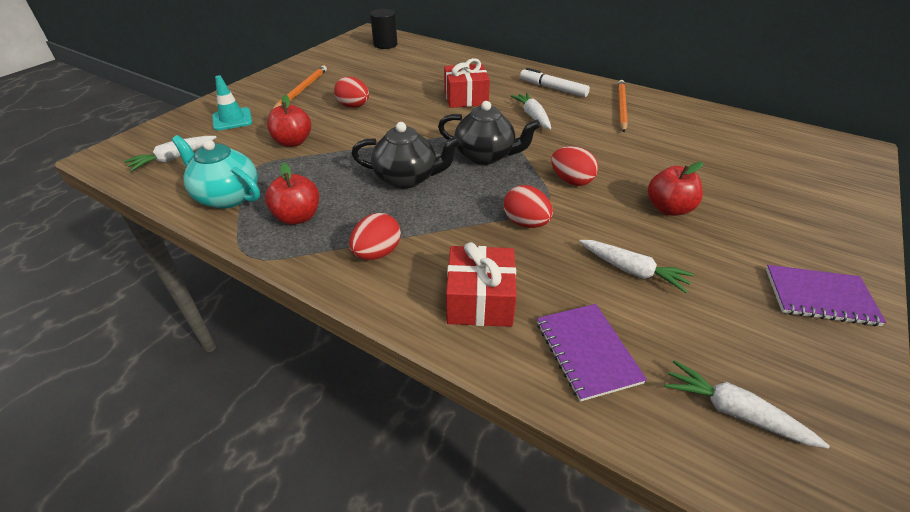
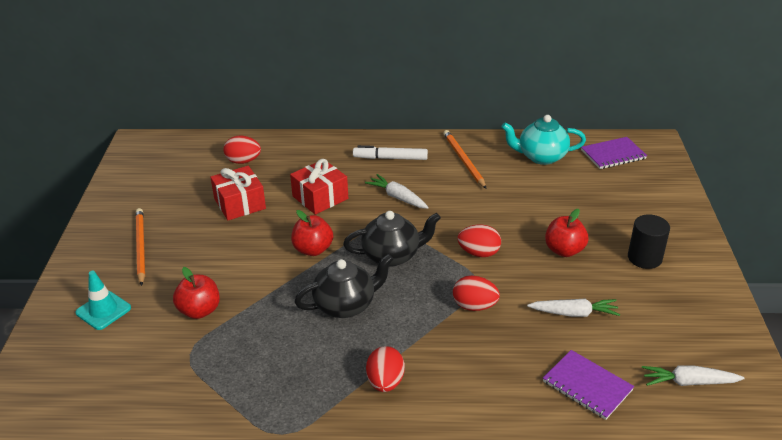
camera: 30 degrees left, 5 degrees down
(174, 158) = (93, 378): white carrot -> none
(227, 196) = (199, 392): turquoise teapot -> turquoise teapot (541, 157)
(298, 217) = (287, 381): red apple -> red apple (313, 249)
(354, 106) = (218, 247): red egg -> red egg (243, 161)
(385, 44) = (172, 155): black cylinder -> black cylinder (644, 258)
(480, 300) = (493, 383): red gift -> red gift (240, 203)
(819, 297) = (692, 282): purple notebook -> purple notebook (613, 154)

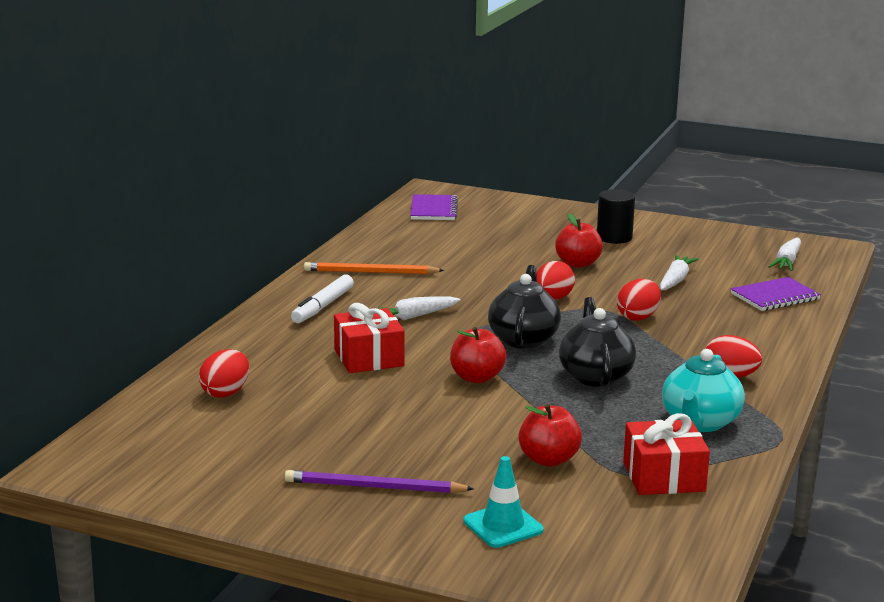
camera: 70 degrees left, 15 degrees down
(140, 247) = (374, 487): orange pencil -> purple pencil
(240, 203) = (332, 408): red gift -> red gift (663, 476)
(541, 157) = (403, 238): turquoise teapot -> turquoise teapot (700, 422)

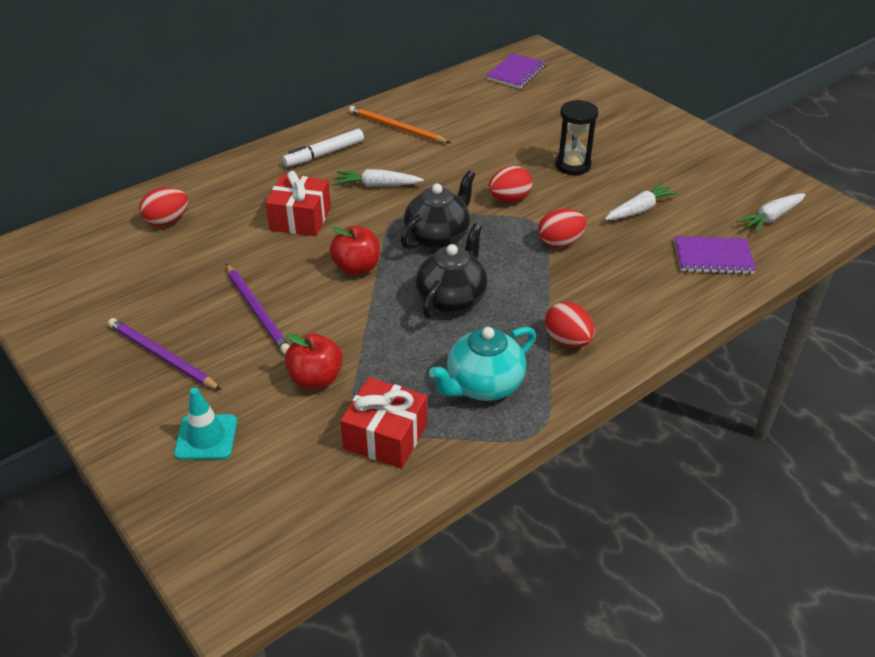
camera: 30 degrees right, 20 degrees up
(423, 431) = (257, 311): none -> purple pencil
(578, 264) = (572, 165): red apple -> black hourglass
(614, 237) = (637, 144): black cylinder -> none

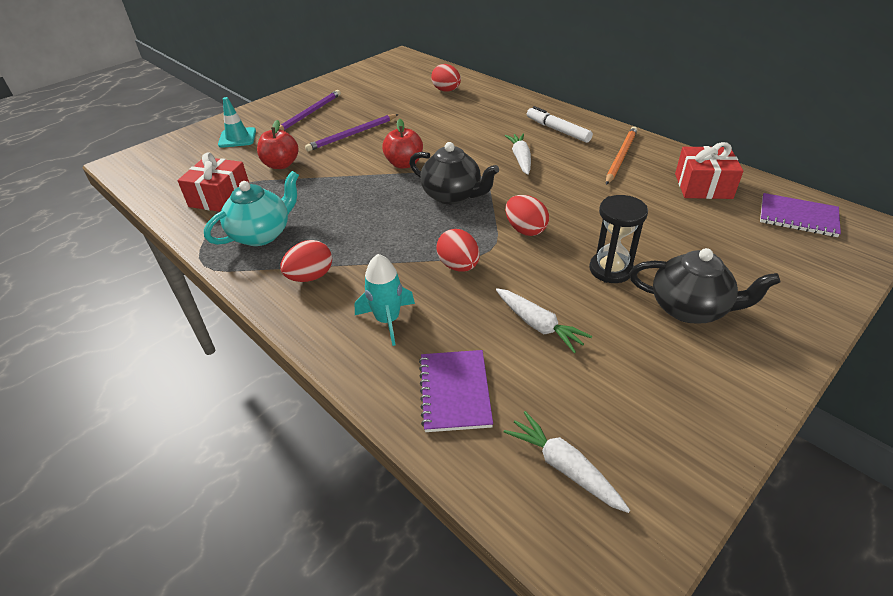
camera: 85 degrees right, 0 degrees up
(300, 218) = (462, 134): red gift -> red gift (703, 186)
(452, 299) = (368, 210): black teapot -> black teapot (689, 308)
(483, 385) = (262, 234): turquoise teapot -> turquoise teapot turned 90 degrees clockwise
(633, 289) = (387, 320): none -> turquoise rocket

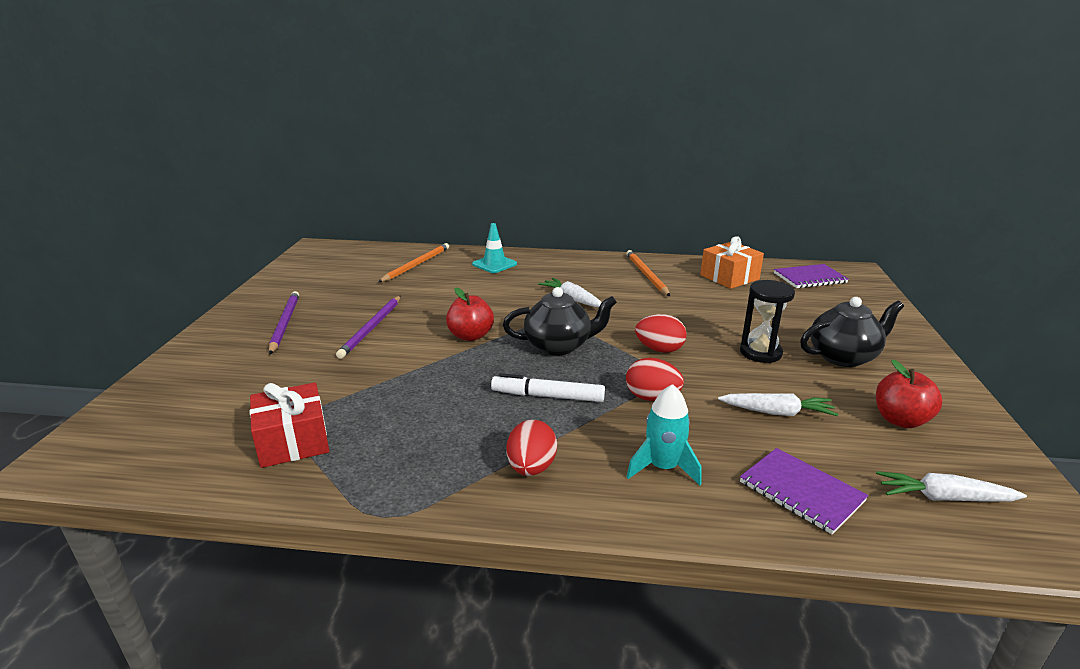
camera: 40 degrees left, 15 degrees down
(237, 138) = (219, 374): turquoise traffic cone -> turquoise traffic cone (494, 264)
(262, 234) = (411, 454): turquoise teapot -> none
(281, 165) = (326, 381): red apple -> red apple (900, 420)
(446, 90) = (416, 265): red egg -> orange pencil
(557, 130) = (568, 270): white marker -> white marker (547, 396)
(703, 186) = (729, 277): red gift -> orange gift

